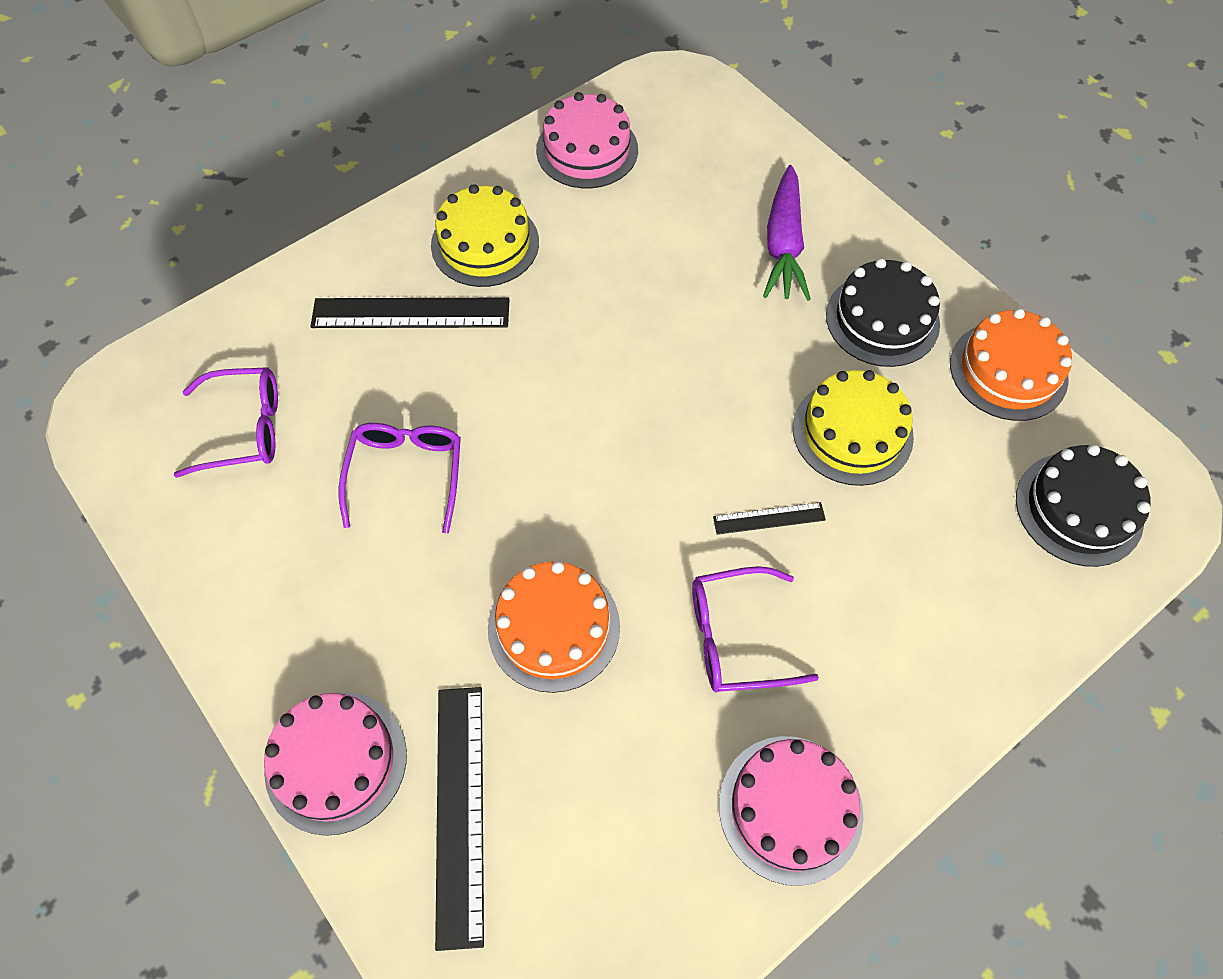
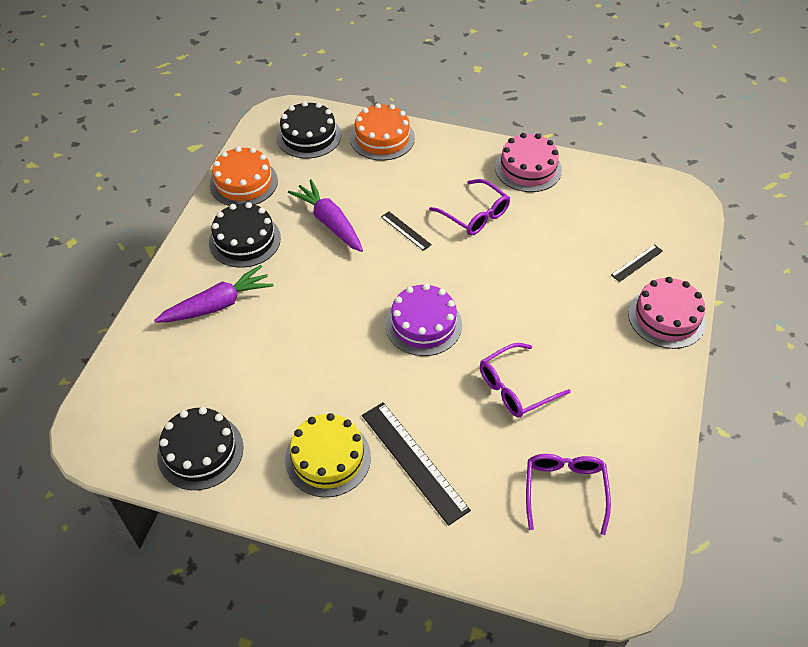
camera: 125 degrees left, 10 degrees down
(244, 429) = (564, 490): purple glasses -> purple glasses turned 45 degrees clockwise
(459, 811) = (637, 263): black ruler -> black ruler, size x0.51
(554, 627) = (532, 277): orange cake -> orange cake (382, 138)
(584, 435) = (423, 324): none -> purple cake
(587, 150) = (200, 451): pink cake -> black cake
(852, 432) = (329, 222): yellow cake -> purple carrot

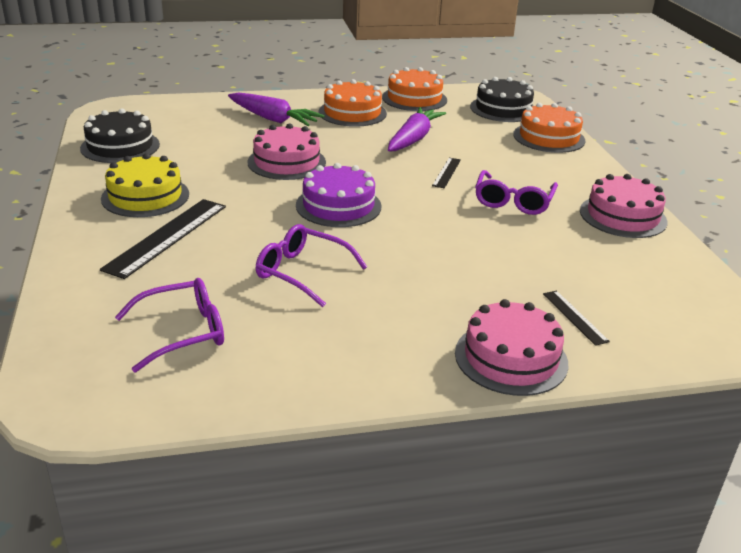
camera: 60 degrees right, 20 degrees down
(245, 240) = (352, 113): black cake -> orange cake
(321, 329) = (286, 162): none -> pink cake
(637, 263) = (574, 317): black ruler -> black ruler turned 45 degrees clockwise

